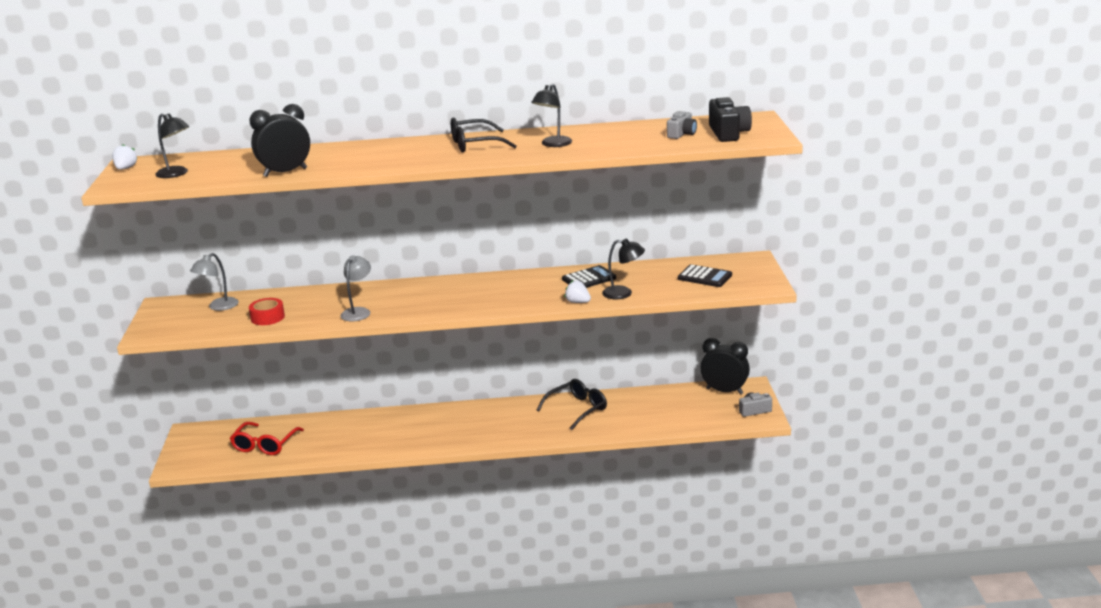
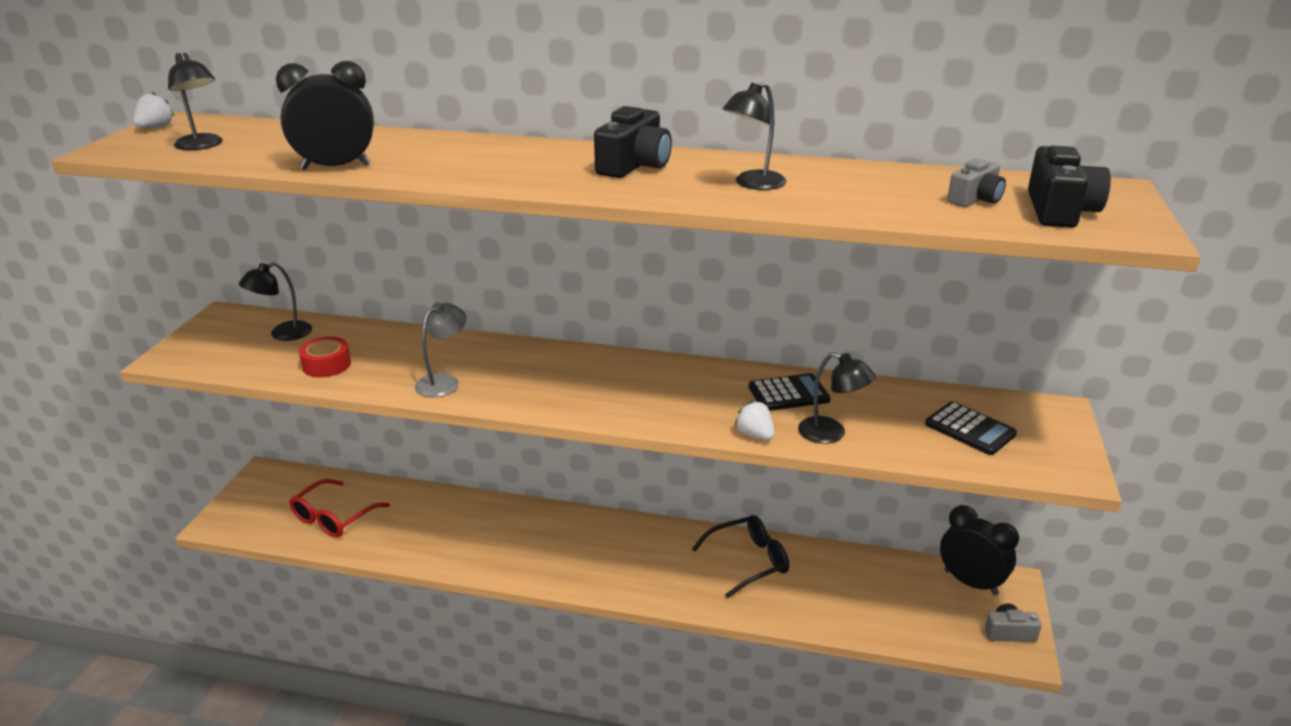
camera: 15 degrees right, 5 degrees up
(218, 307) = (283, 334): grey lamp -> black lamp
(475, 144) = (634, 165): black glasses -> black camera

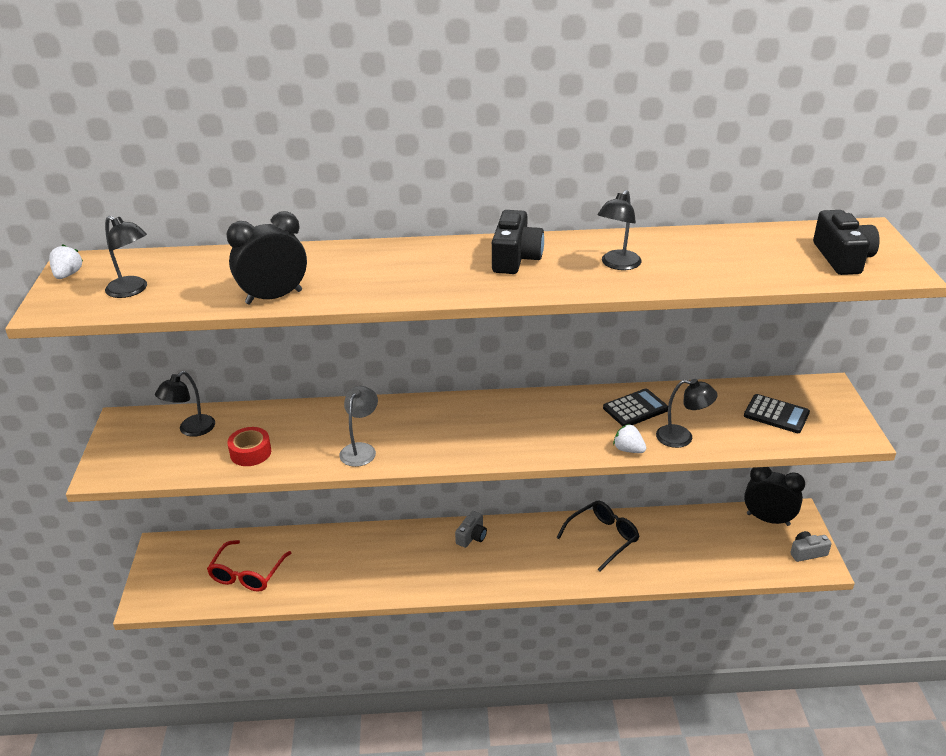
camera: 15 degrees left, 5 degrees up
(975, 199) = (781, 255): grey camera -> grey camera (472, 536)

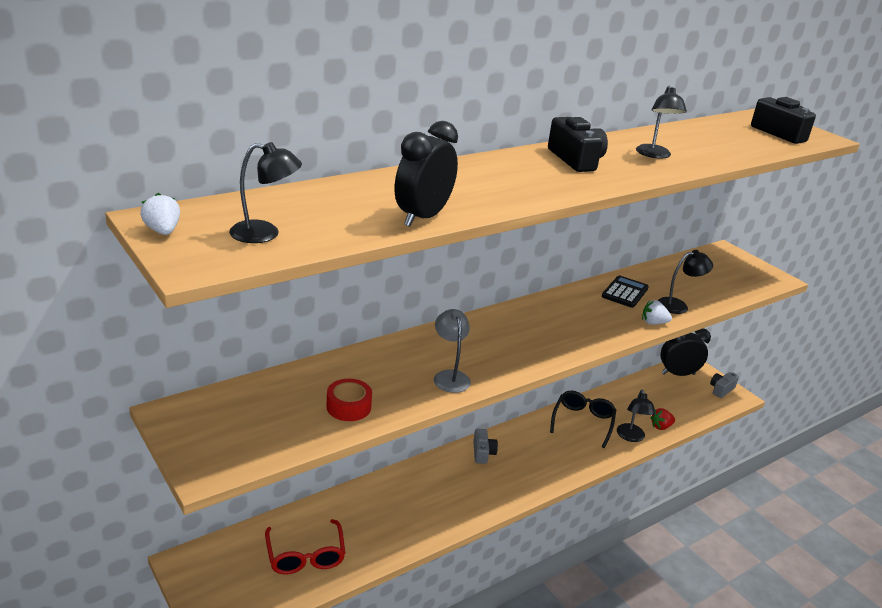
camera: 35 degrees left, 5 degrees down
(191, 430) = (261, 402): black lamp -> black lamp (631, 437)
(688, 570) = (661, 426): none -> red strawberry
(776, 414) = (716, 276): black calculator -> none

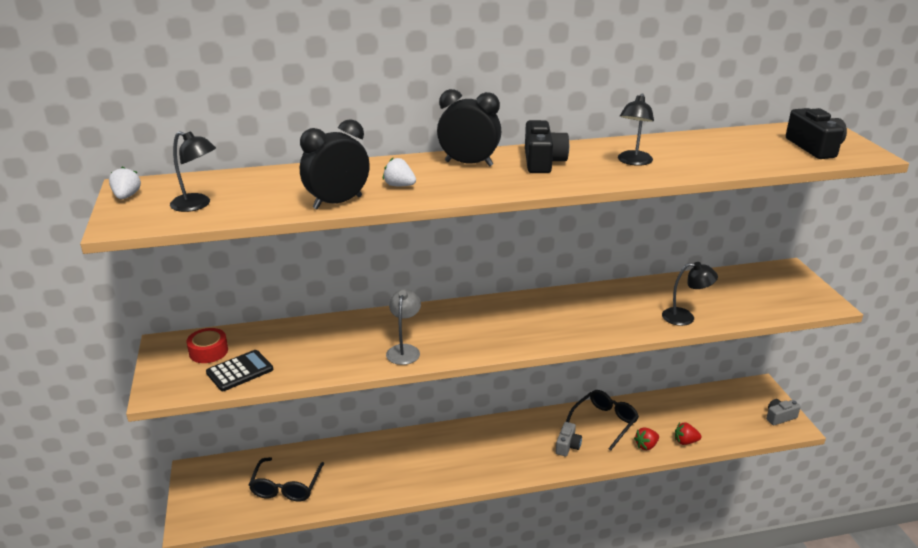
camera: 25 degrees right, 0 degrees up
(305, 556) = (286, 487): red glasses -> black glasses
(348, 407) = (300, 361): red tape -> red tape (208, 351)
(483, 453) = (488, 432): grey camera -> grey camera (567, 446)
(624, 292) = (636, 298): black calculator -> black calculator (240, 371)
(631, 437) = (646, 446): black lamp -> red strawberry
(653, 323) = (643, 330): white strawberry -> white strawberry (399, 185)
(678, 374) = (739, 393): black clock -> black clock (469, 163)

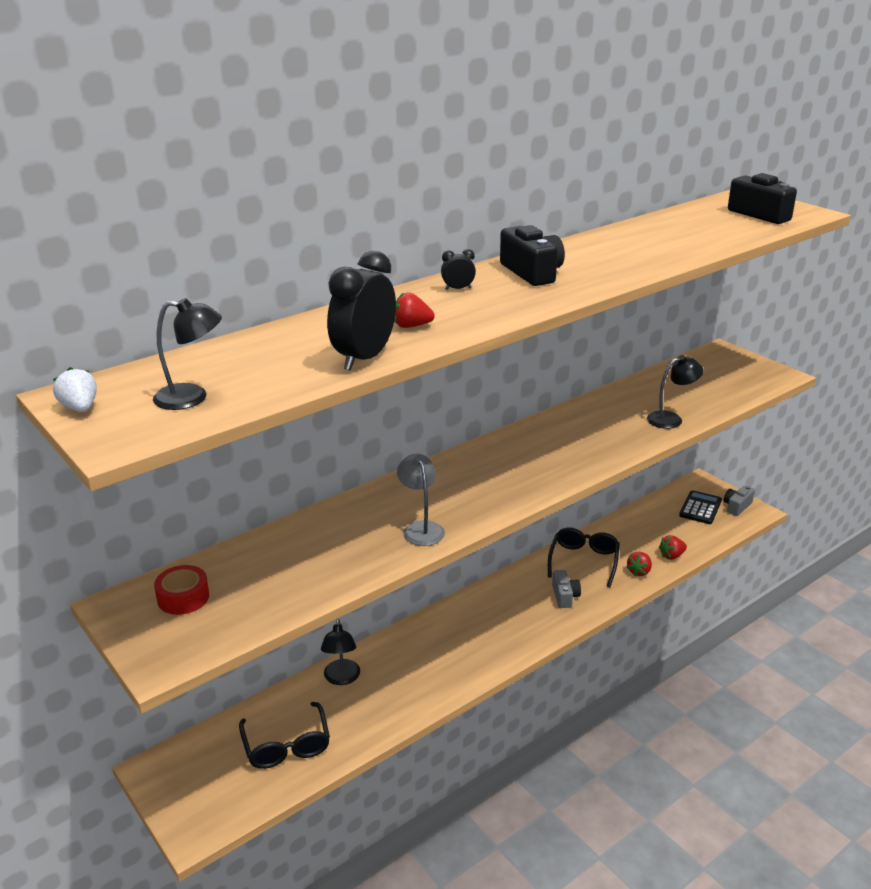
camera: 25 degrees left, 0 degrees up
(240, 371) = (246, 608): black calculator -> black calculator (700, 508)
(399, 185) = (411, 326): white strawberry -> red strawberry
(469, 163) = (458, 289): black clock -> black clock, size x0.46
(633, 162) = (620, 256): black lamp -> black lamp (341, 678)

